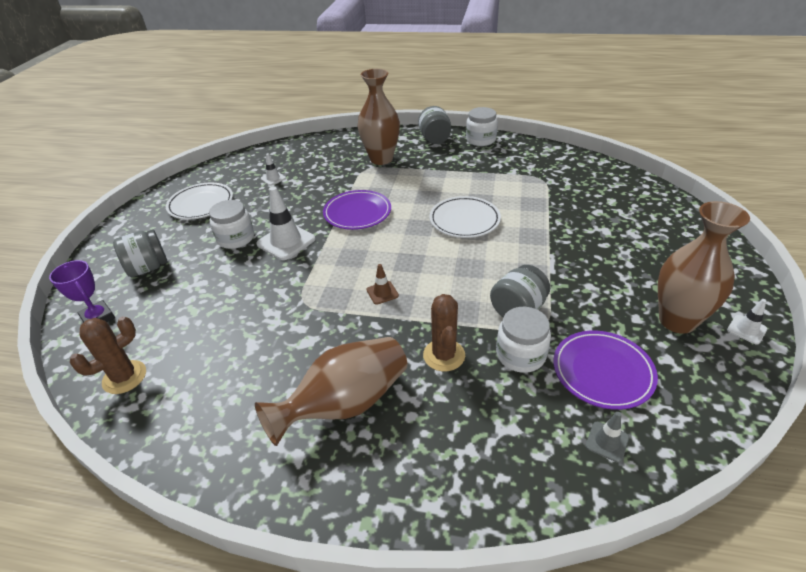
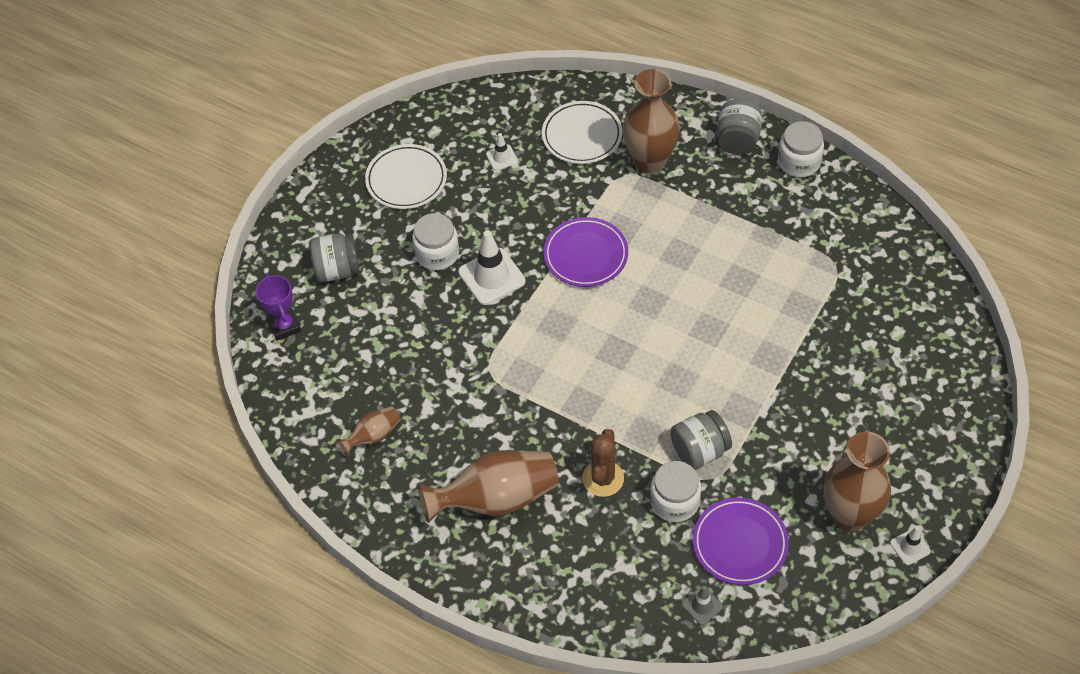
camera: 20 degrees right, 15 degrees up
(124, 377) = (307, 406): brown cactus -> none
(199, 384) = (373, 436): none -> brown vase
(382, 293) = (572, 384): brown traffic cone -> none
(464, 220) = (705, 307): white plate -> white plate (582, 135)

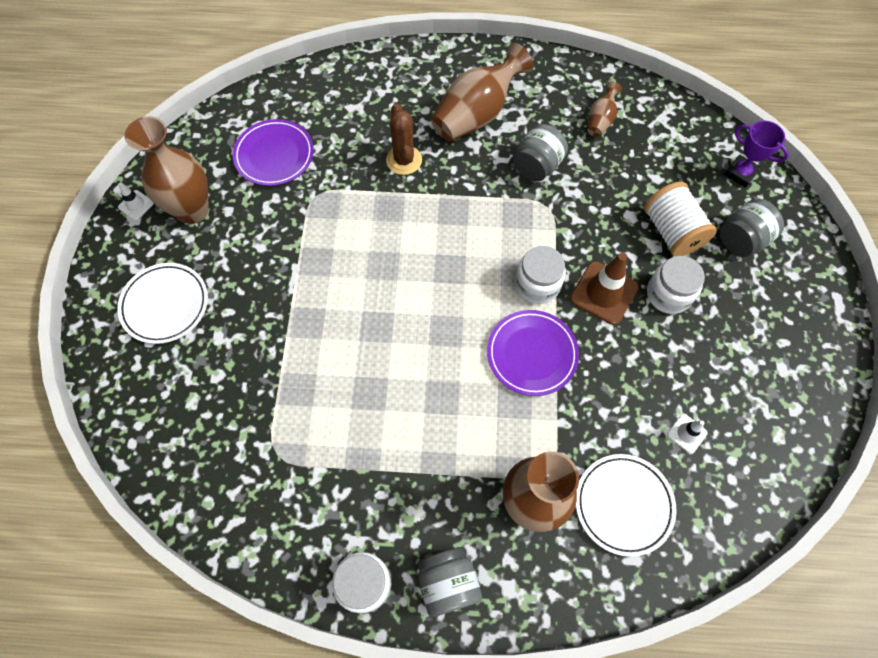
camera: 150 degrees right, 10 degrees up
(392, 302) = (672, 231): none -> white spool
(406, 180) = (758, 361): white plate -> white plate (165, 305)
(491, 276) = (603, 293): white traffic cone -> brown traffic cone
(674, 501) = (339, 165): white jar -> white jar (537, 284)
(699, 451) = (336, 212): grey jar -> grey jar (537, 166)
(702, 605) = (286, 104): grey traffic cone -> none

